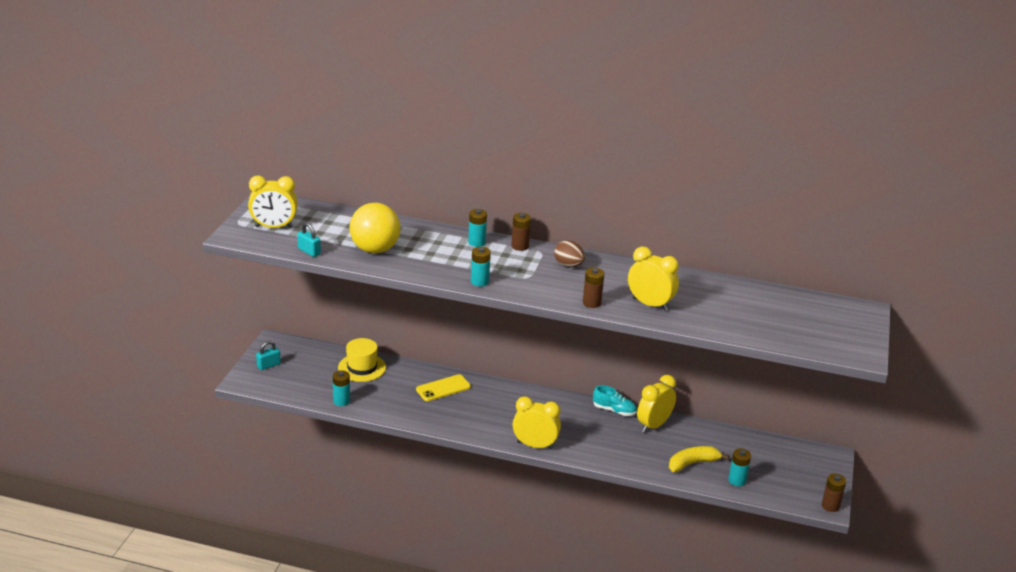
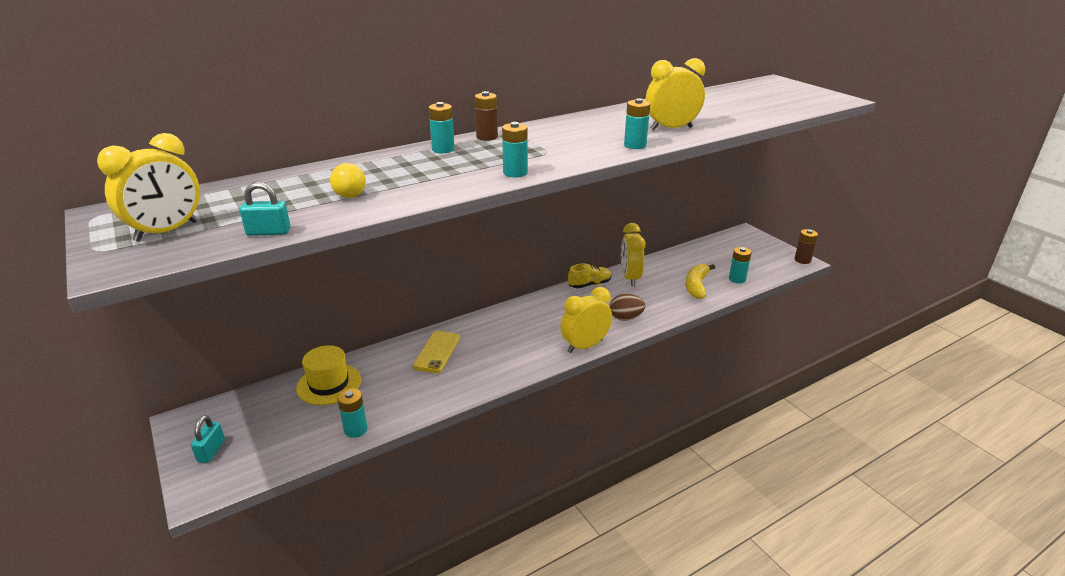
camera: 45 degrees left, 0 degrees up
(375, 249) = (350, 196): yellow ball -> yellow ball, size x0.46
(568, 265) = (555, 132): brown egg -> brown egg (625, 318)
(591, 303) = (635, 145): brown battery -> turquoise battery
(614, 410) = (589, 284): turquoise shoe -> yellow shoe

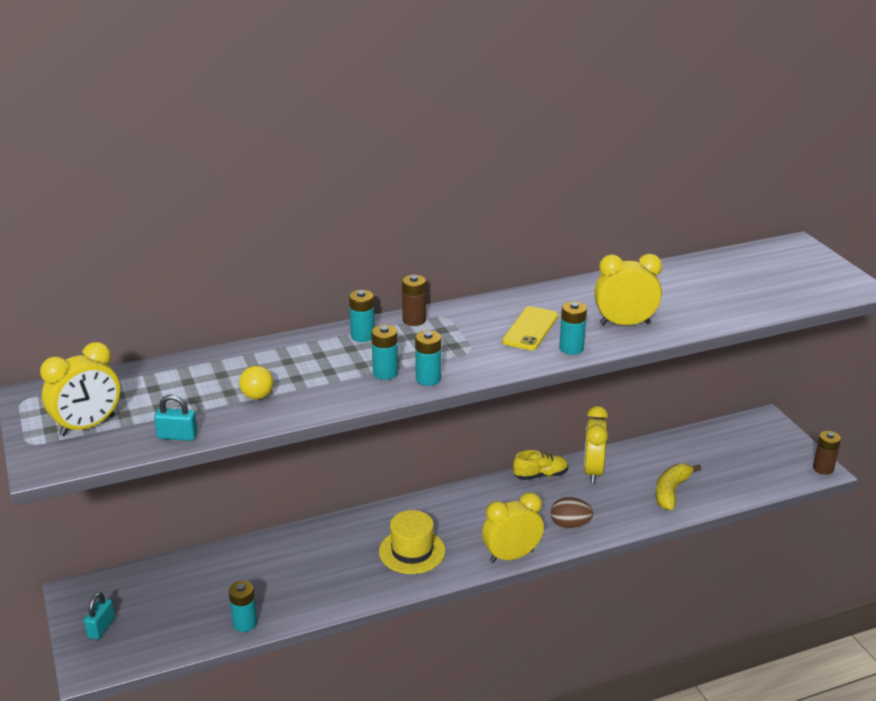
camera: 10 degrees right, 0 degrees up
(329, 384) = (223, 568): yellow hat -> yellow hat (412, 551)
(437, 352) = (344, 543): yellow phone -> yellow phone (530, 329)
(737, 279) = (726, 487): turquoise battery -> turquoise battery (385, 373)

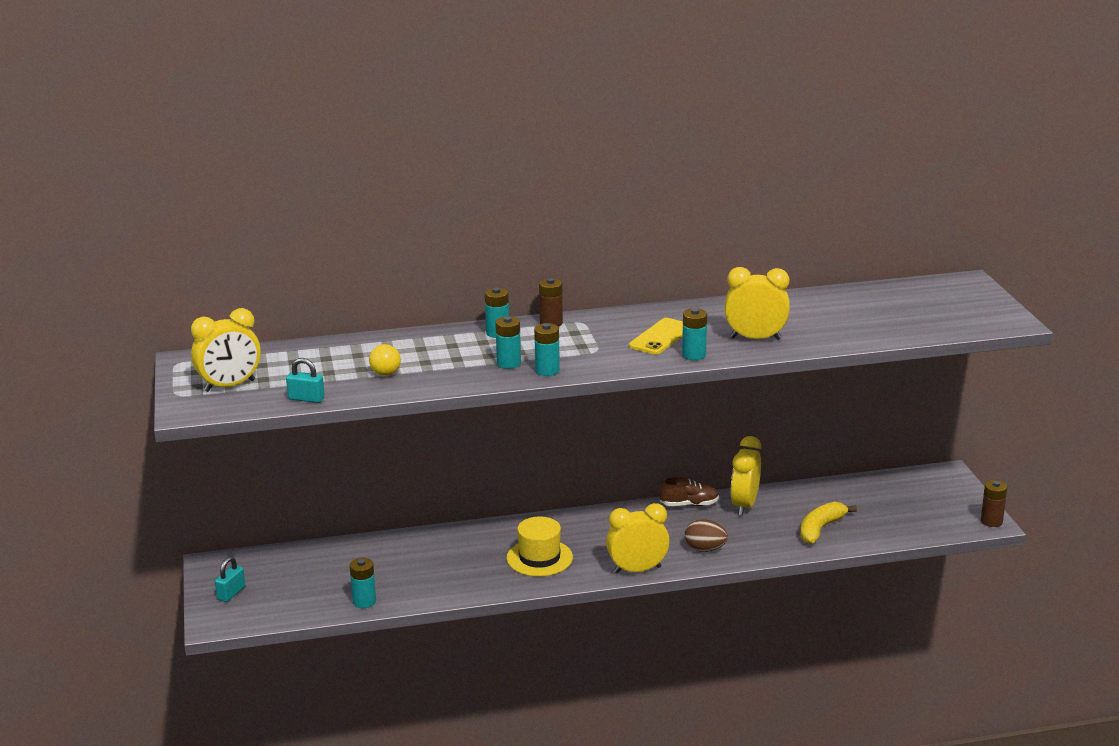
camera: 10 degrees right, 5 degrees down
(540, 475) = (689, 504): yellow shoe -> brown shoe

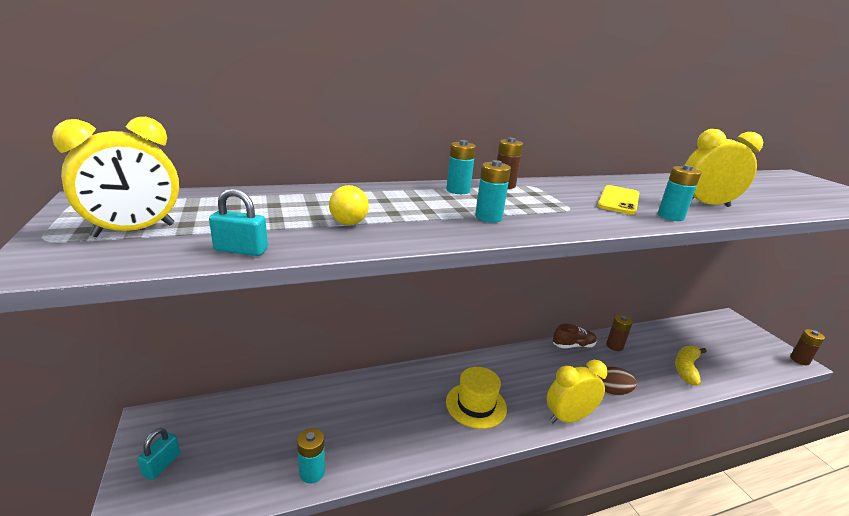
camera: 10 degrees left, 0 degrees up
(547, 370) = (536, 226): turquoise battery -> none
(744, 505) = (614, 346): yellow clock -> brown battery

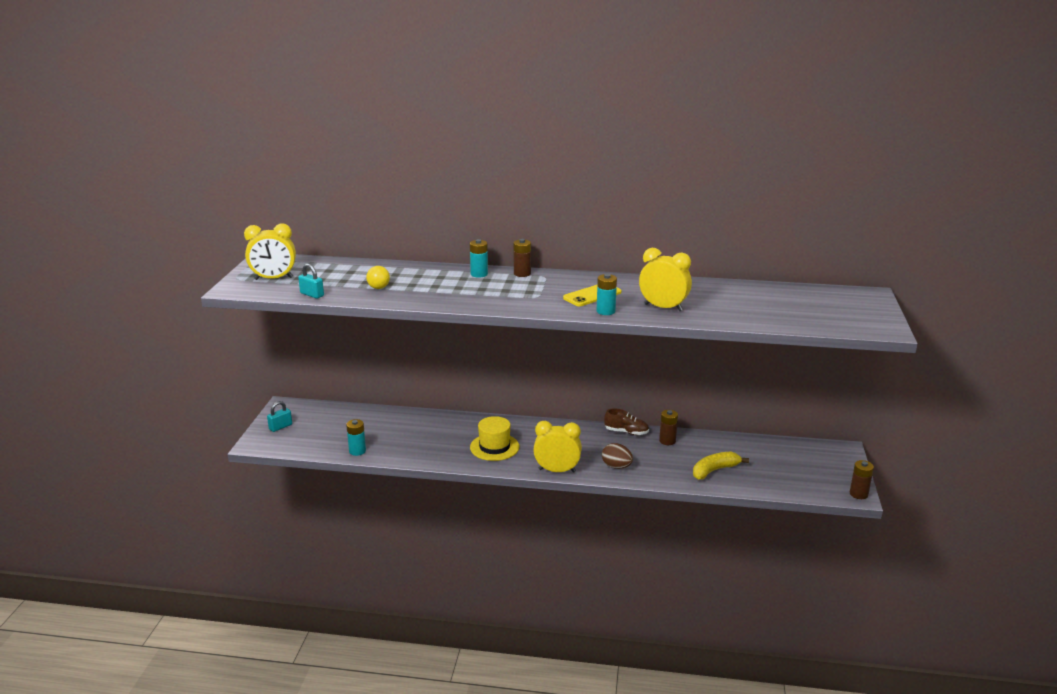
camera: 30 degrees right, 0 degrees up
(488, 217) = (467, 295): turquoise battery -> none

